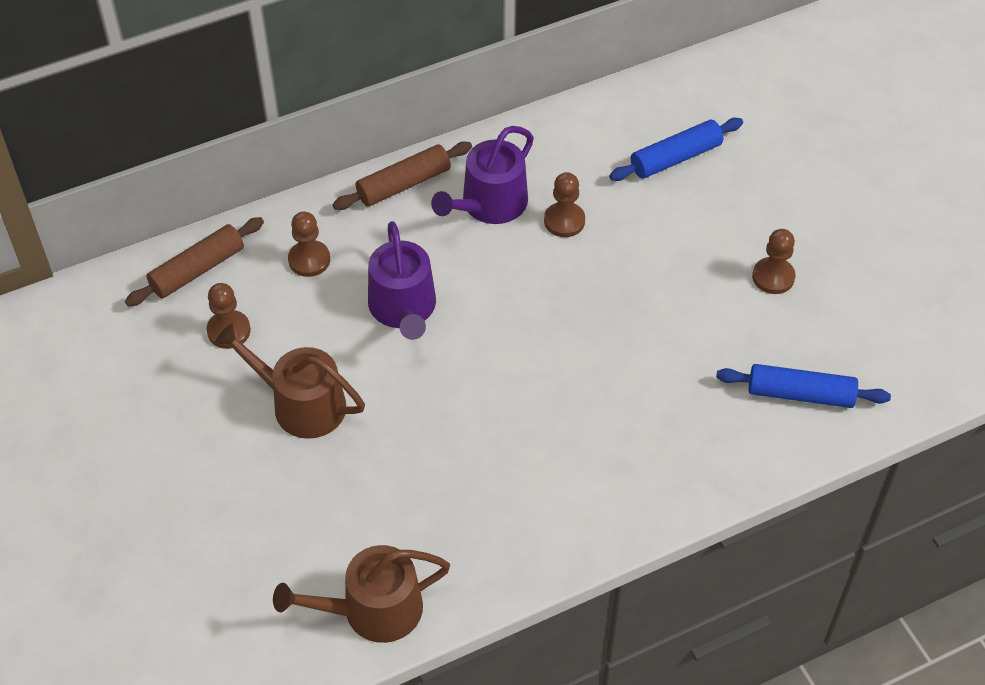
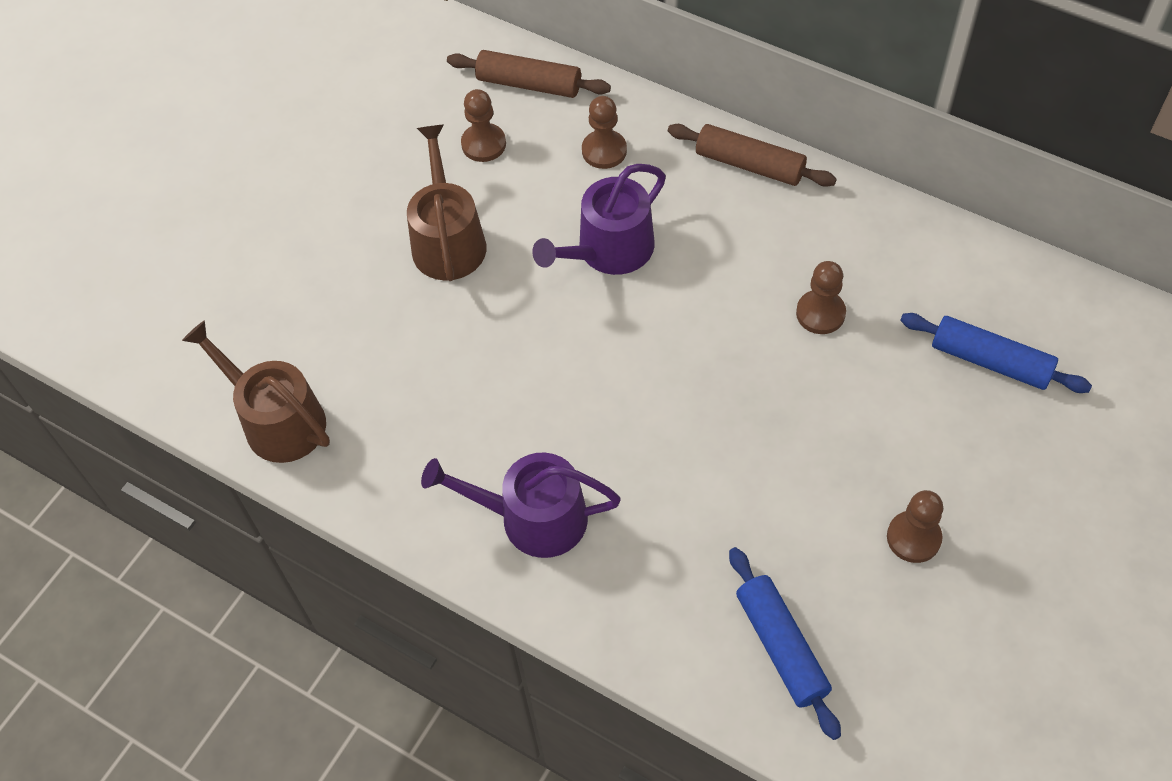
camera: 60 degrees right, 5 degrees up
(489, 205) = (785, 242): purple watering can -> purple watering can (532, 518)

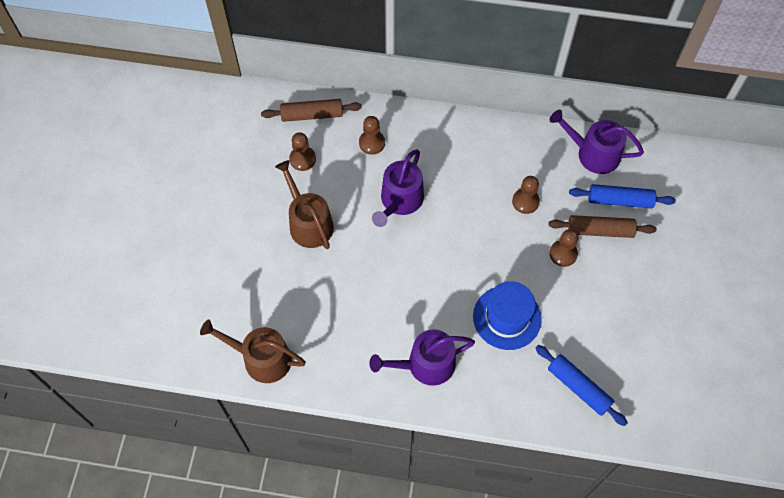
camera: 25 degrees left, 5 degrees up
(705, 488) = (507, 317): none -> blue hat
(749, 164) = (454, 127): brown rolling pin -> brown rolling pin (600, 230)
(913, 538) = (619, 308): brown pawn -> brown pawn (563, 254)
(974, 271) = (593, 153): none -> purple watering can

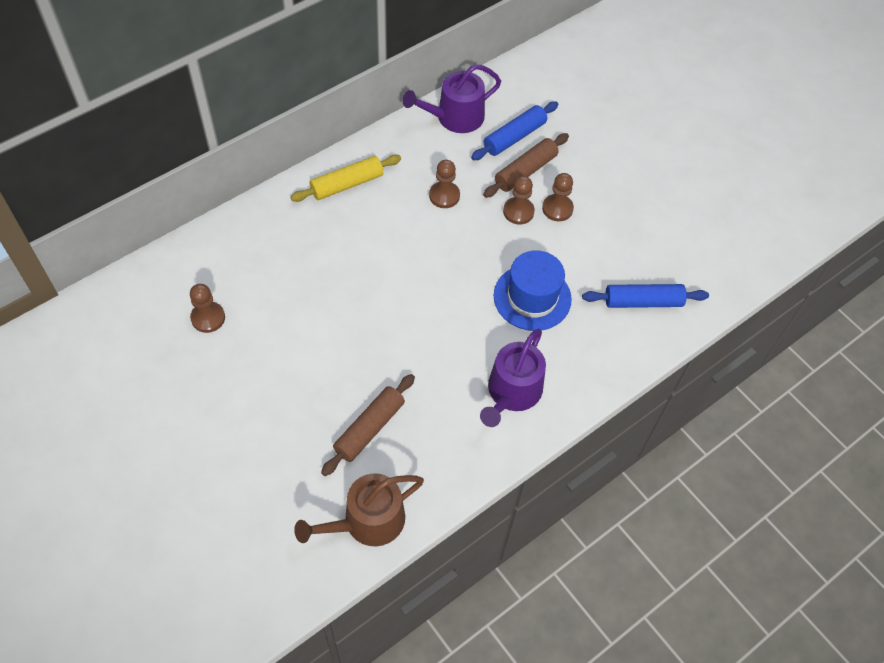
camera: 50 degrees left, 5 degrees down
(308, 222) = (276, 367): brown watering can -> none
(312, 115) = (173, 273): brown rolling pin -> brown rolling pin (369, 428)
(372, 143) = (259, 253): brown pawn -> brown pawn (557, 208)
(399, 201) = (339, 280): purple watering can -> none
(471, 142) = (347, 184): none -> yellow rolling pin

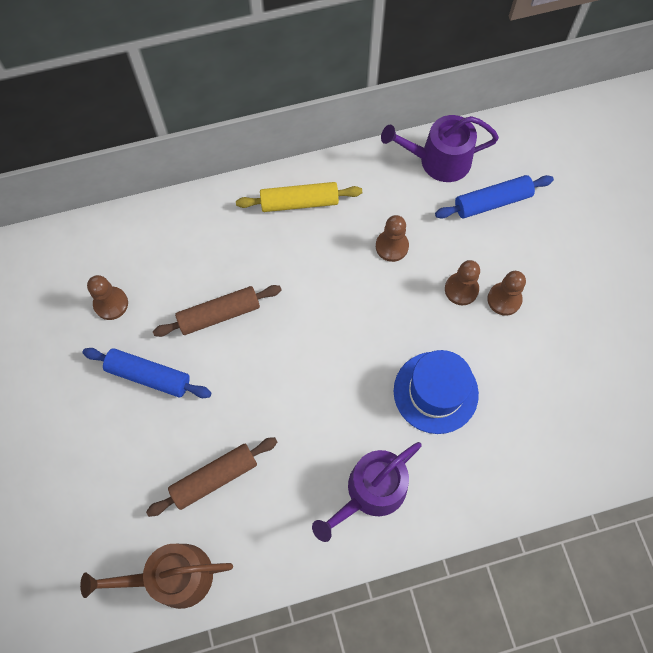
camera: 25 degrees right, 10 degrees up
(525, 171) = (488, 245): brown rolling pin -> brown rolling pin (219, 314)
(643, 301) = (552, 438): blue rolling pin -> blue rolling pin (149, 376)

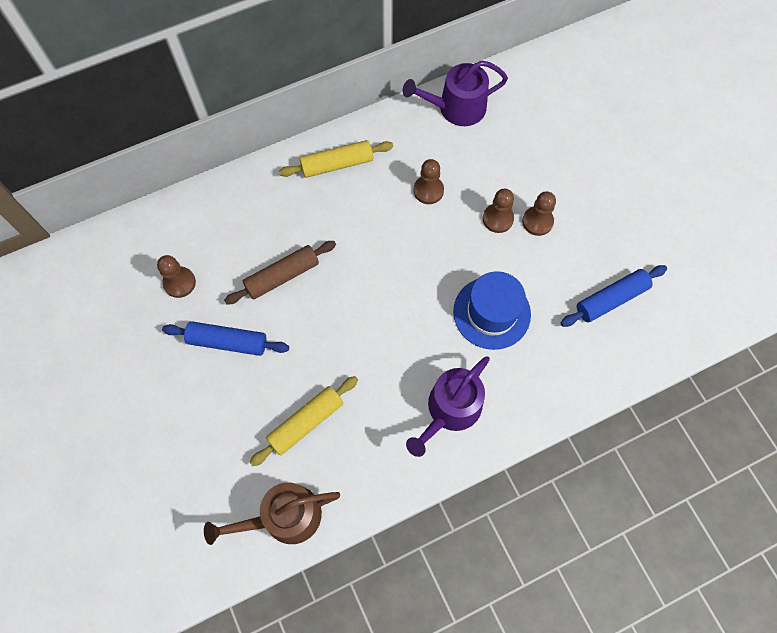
camera: 10 degrees left, 0 degrees up
(214, 478) = (306, 422): brown rolling pin -> yellow rolling pin
(492, 202) = (511, 138): blue rolling pin -> blue rolling pin (611, 299)

